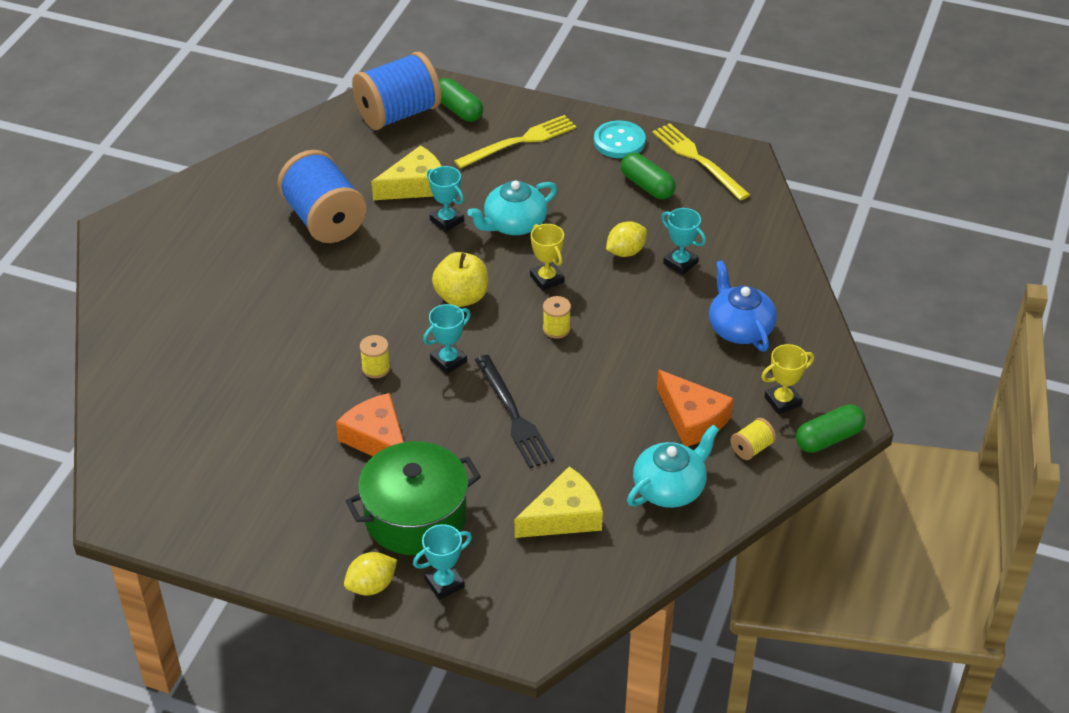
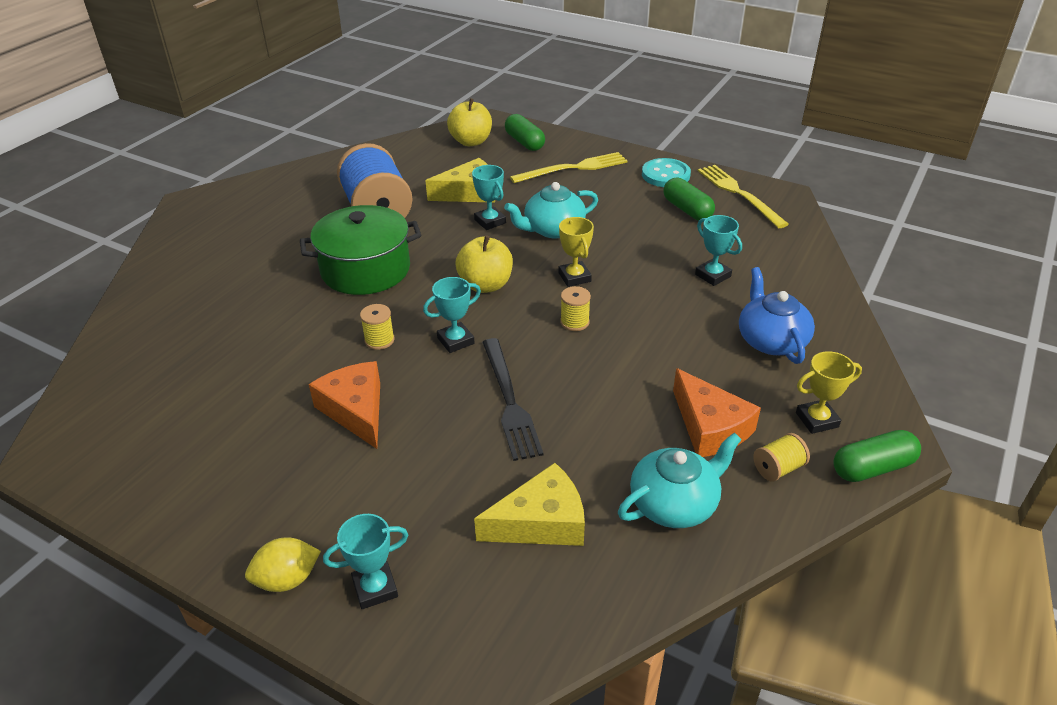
camera: 10 degrees right, 5 degrees down
(398, 114) = (471, 142): blue spool -> yellow apple
(415, 516) = (368, 500): green pot -> green pot (366, 269)
(625, 252) = (658, 261): yellow lemon -> none

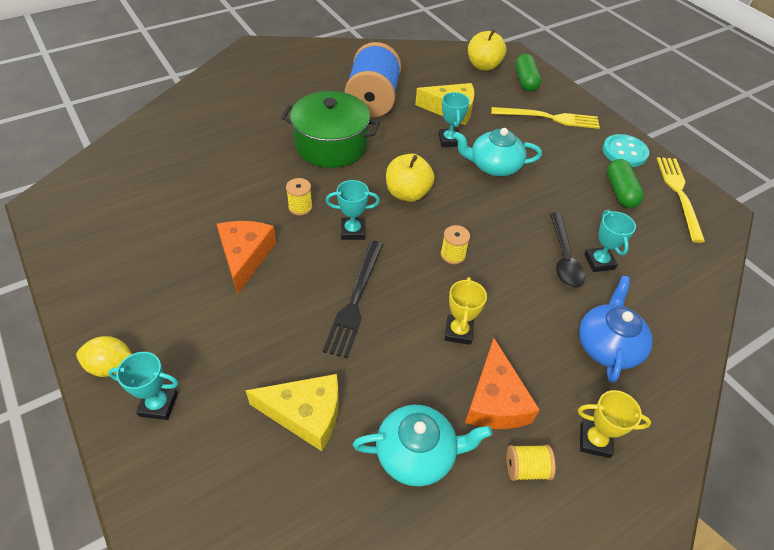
camera: 25 degrees right, 10 degrees up
(574, 277) = (481, 215): yellow trophy -> yellow trophy (458, 332)
(679, 284) = (564, 258): none -> black spoon
(872, 468) = (613, 513): green capsule -> none

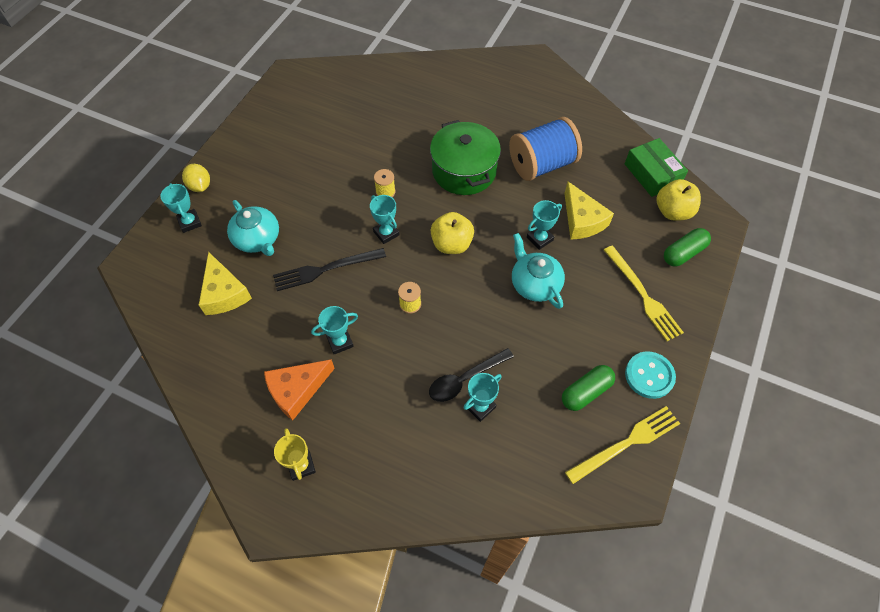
camera: 60 degrees right, 10 degrees up
(245, 256) = (319, 191): orange cheese -> none
(417, 454) = (231, 364): turquoise teapot -> turquoise teapot (258, 239)
(439, 56) = (652, 174): none -> green box
(458, 332) = (340, 342): yellow trophy -> turquoise trophy
(526, 468) = (255, 431): yellow spool -> none
(607, 345) = (393, 444): blue teapot -> none

